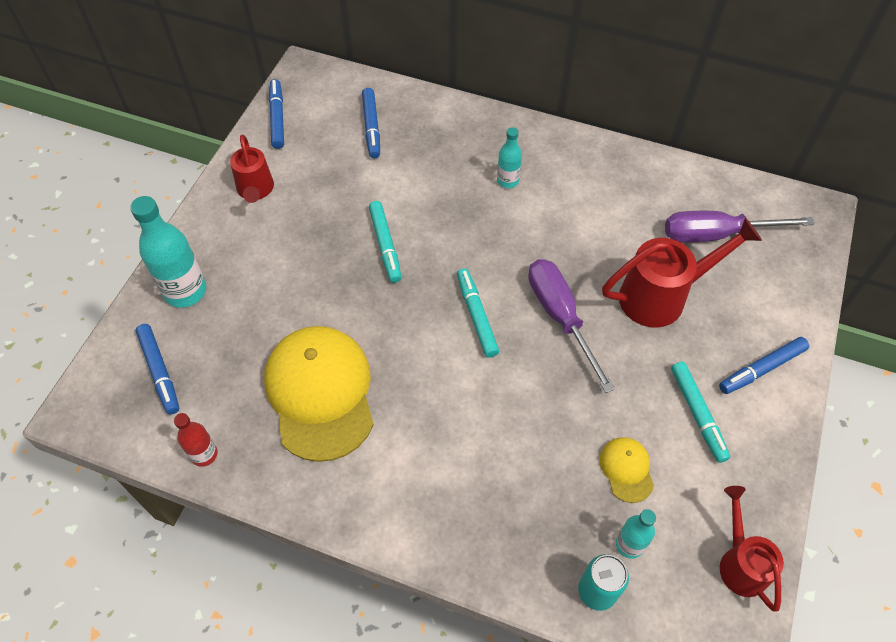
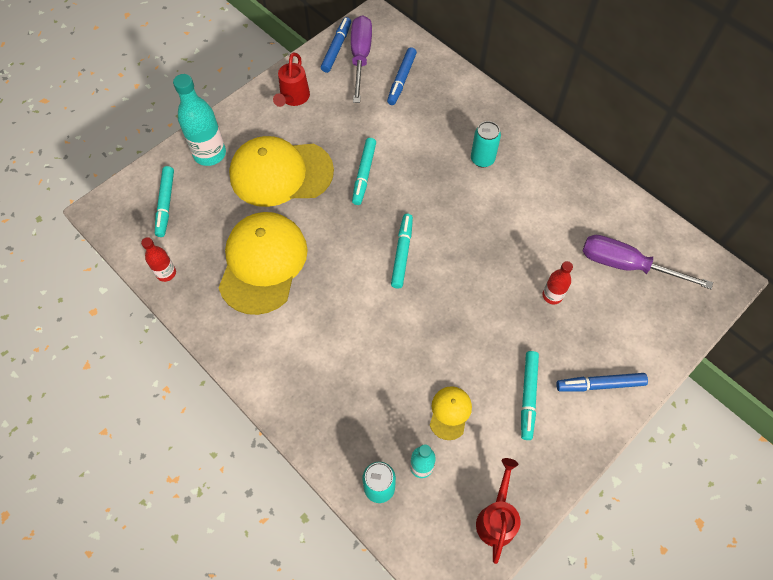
camera: 25 degrees right, 5 degrees up
(160, 371) = (166, 204): blue marker -> turquoise marker
(286, 281) = (281, 173): none -> yellow cap
(507, 181) = (482, 159): turquoise bottle -> turquoise can
(560, 317) = (464, 280): purple screwdriver -> purple screwdriver (360, 57)
(661, 296) = (552, 296): red watering can -> red bottle

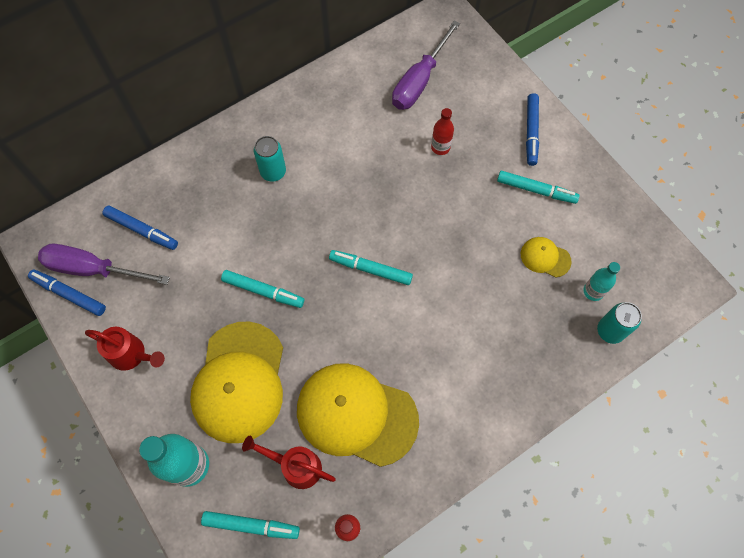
camera: 80 degrees left, 5 degrees up
(496, 518) = (641, 239): red watering can -> red watering can (296, 466)

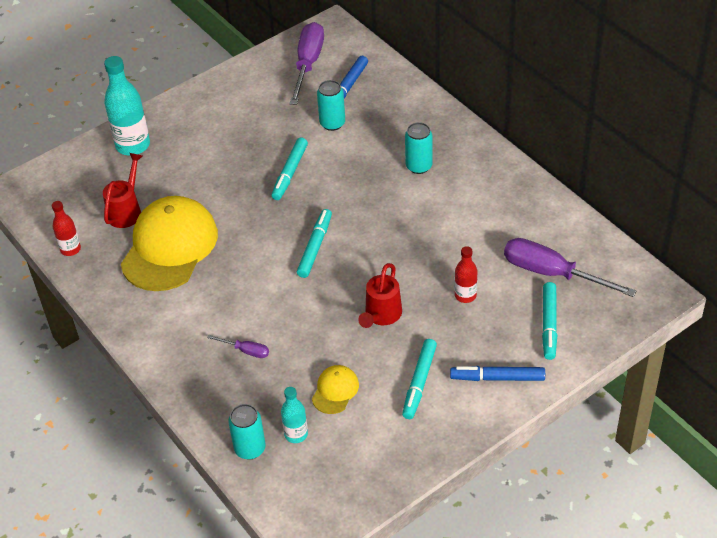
camera: 90 degrees right, 20 degrees down
(69, 294) = (284, 54): blue marker -> none
(131, 355) = (229, 98): red watering can -> red watering can (381, 315)
(196, 247) = (332, 123): none -> turquoise can
(239, 382) = (203, 167): yellow cap -> none
(251, 525) = (80, 188): turquoise marker -> turquoise marker (549, 324)
(498, 335) = (246, 351): none -> purple screwdriver

